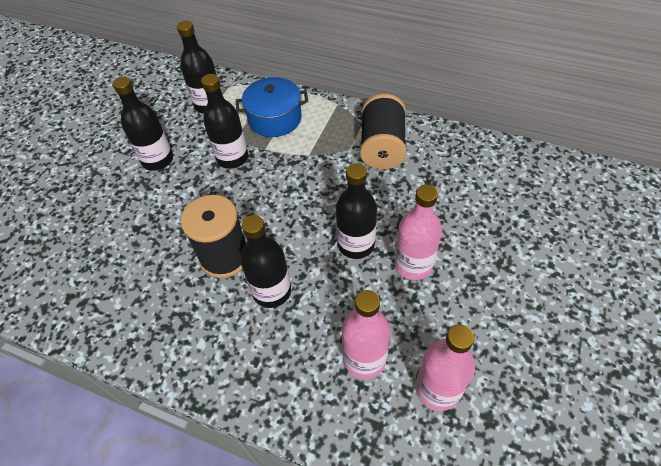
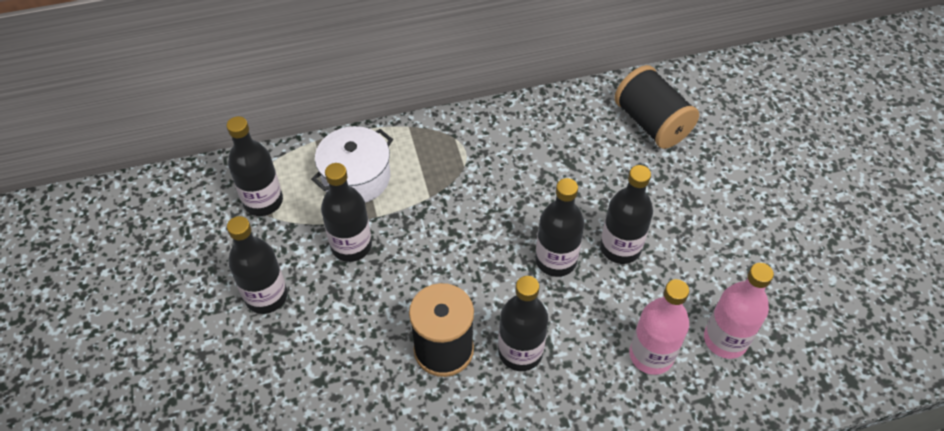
camera: 40 degrees left, 0 degrees up
(275, 119) = (356, 177): blue pot -> white pot
(382, 147) = (495, 149): black spool -> black spool (651, 123)
(413, 264) = (620, 248): pink bottle -> black bottle

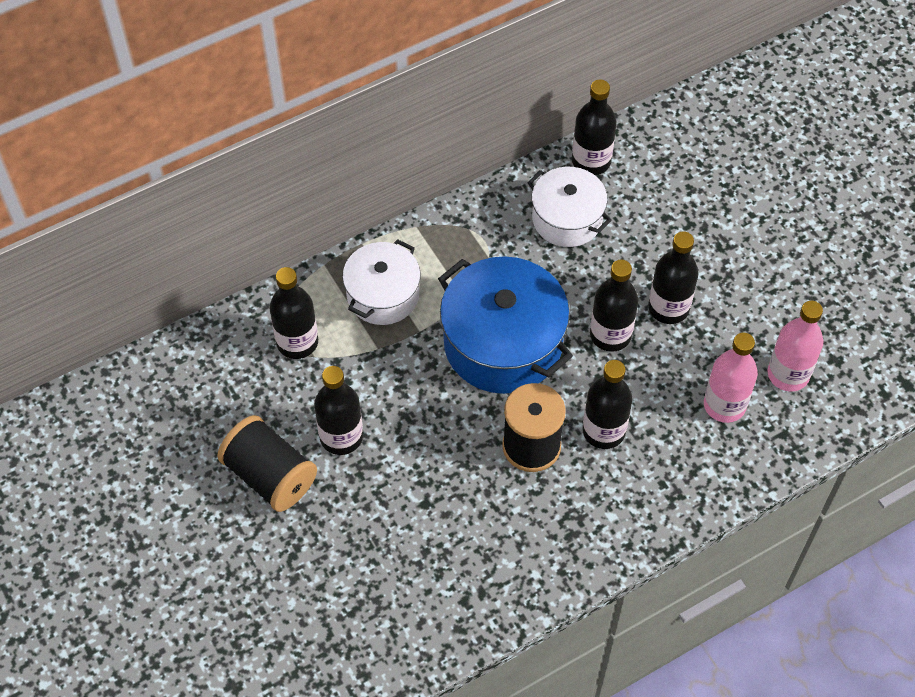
camera: 15 degrees left, 5 degrees up
(351, 246) = (405, 367): black bottle -> black bottle (591, 161)
(450, 245) = (503, 343): none -> blue pot
(547, 148) = (567, 219): none -> white pot
(651, 123) = (664, 168): black spool -> black spool (270, 475)

